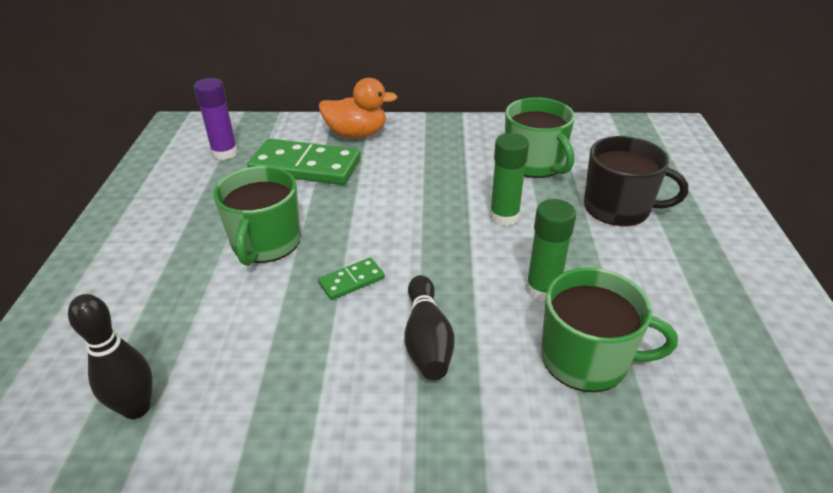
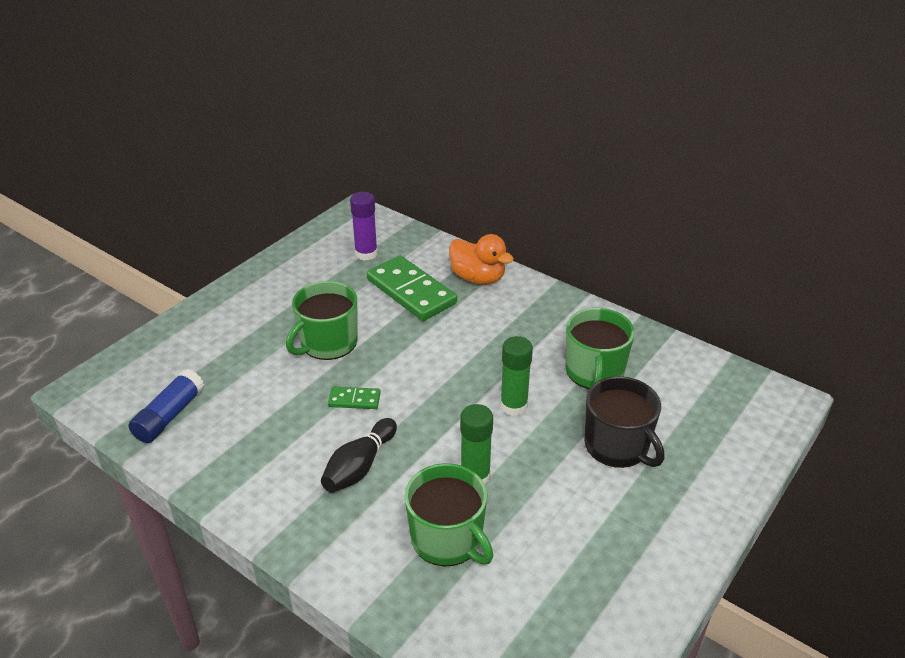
camera: 35 degrees right, 0 degrees up
(136, 408) = (170, 415): black bowling pin -> blue glue stick

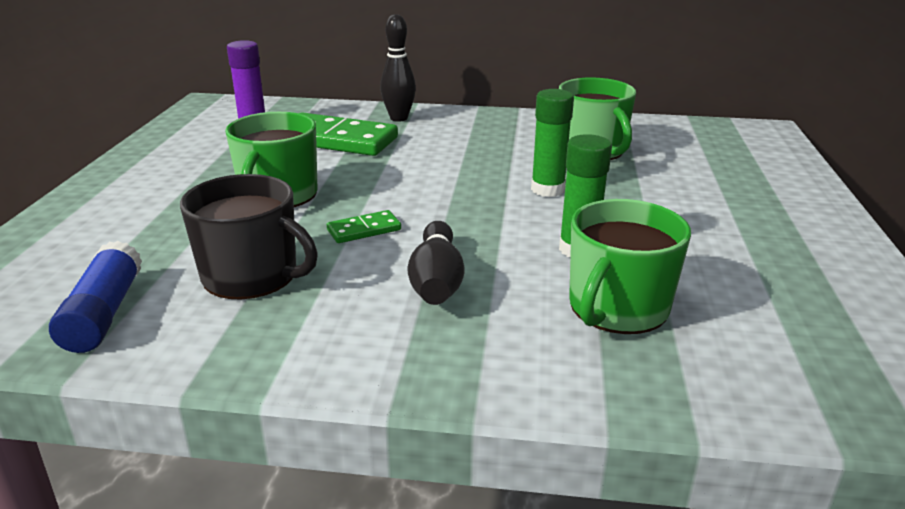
camera: 30 degrees left, 10 degrees down
(448, 539) = (617, 308): green mug -> green mug turned 105 degrees clockwise
(478, 278) = (399, 118): orange duck -> black bowling pin
(617, 445) = (681, 189): black mug -> black mug (252, 276)

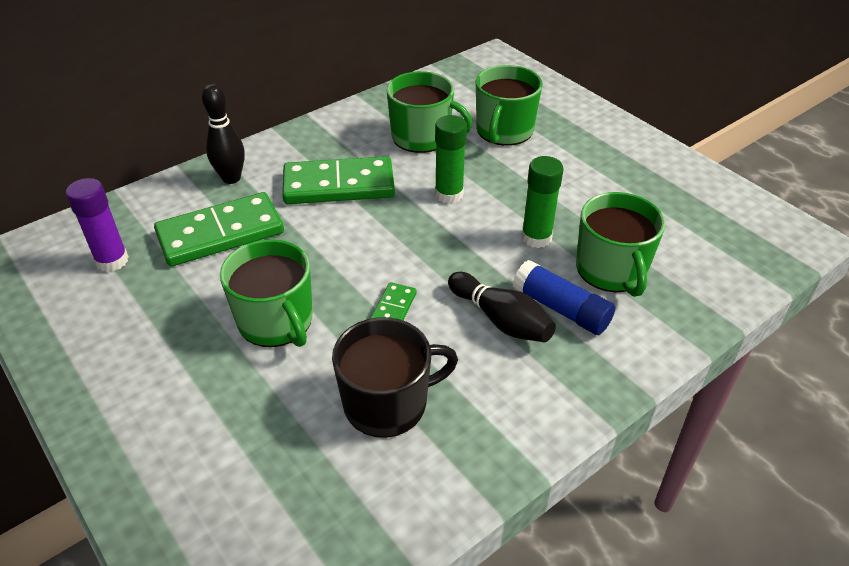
camera: 45 degrees left, 15 degrees up
(104, 313) = (346, 511): blue glue stick -> blue glue stick (561, 308)
(466, 149) = (339, 185): none -> green domino
(683, 174) = (504, 131): none -> green mug

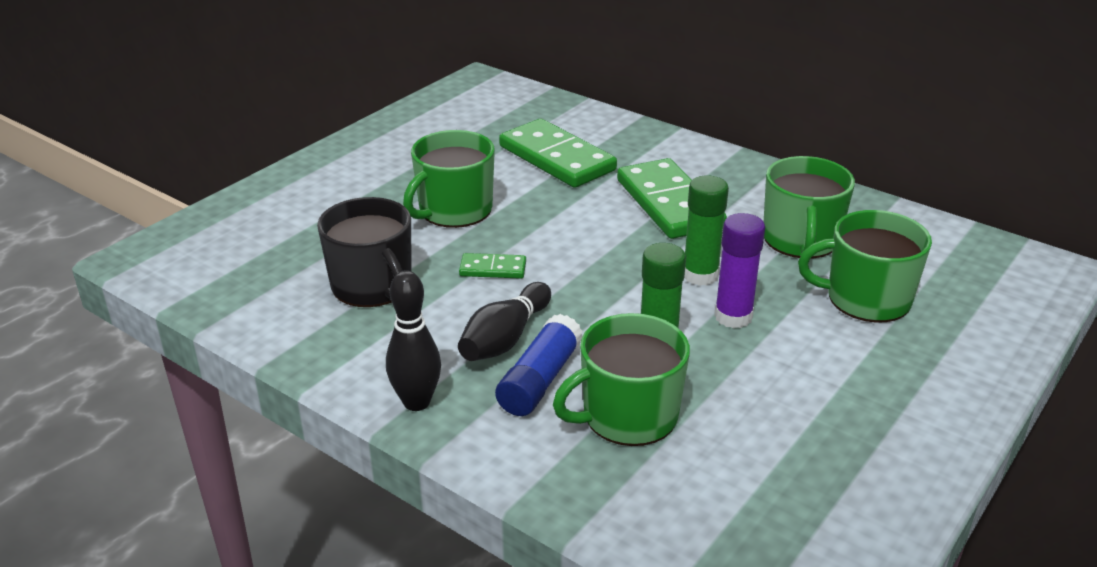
camera: 75 degrees right, 10 degrees down
(112, 261) = (496, 120): purple glue stick -> purple glue stick (733, 317)
(231, 178) = (641, 145): black bowling pin -> black bowling pin (416, 402)

